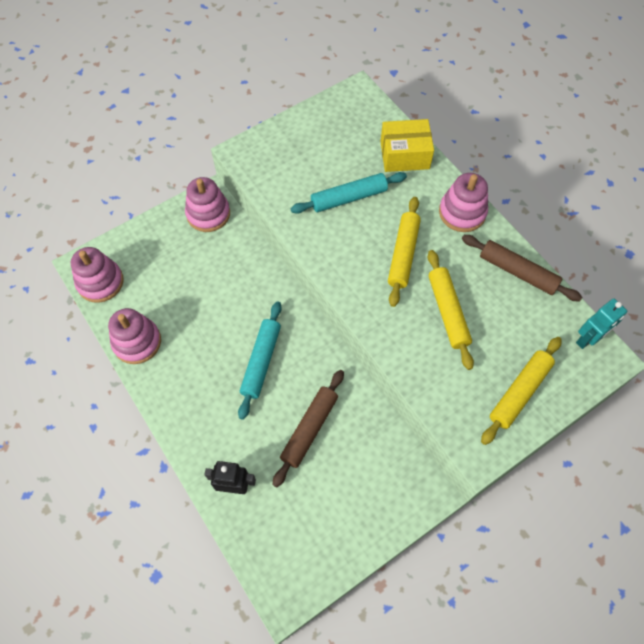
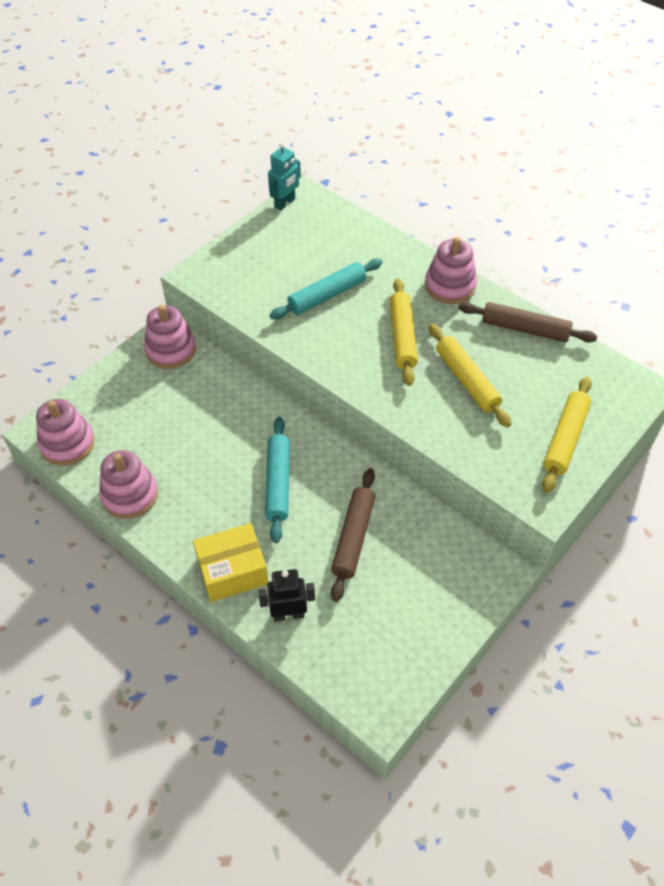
camera: 15 degrees left, 10 degrees down
(404, 155) = (372, 244): yellow box -> yellow box (232, 571)
(587, 339) = (615, 375): turquoise robot -> turquoise robot (285, 203)

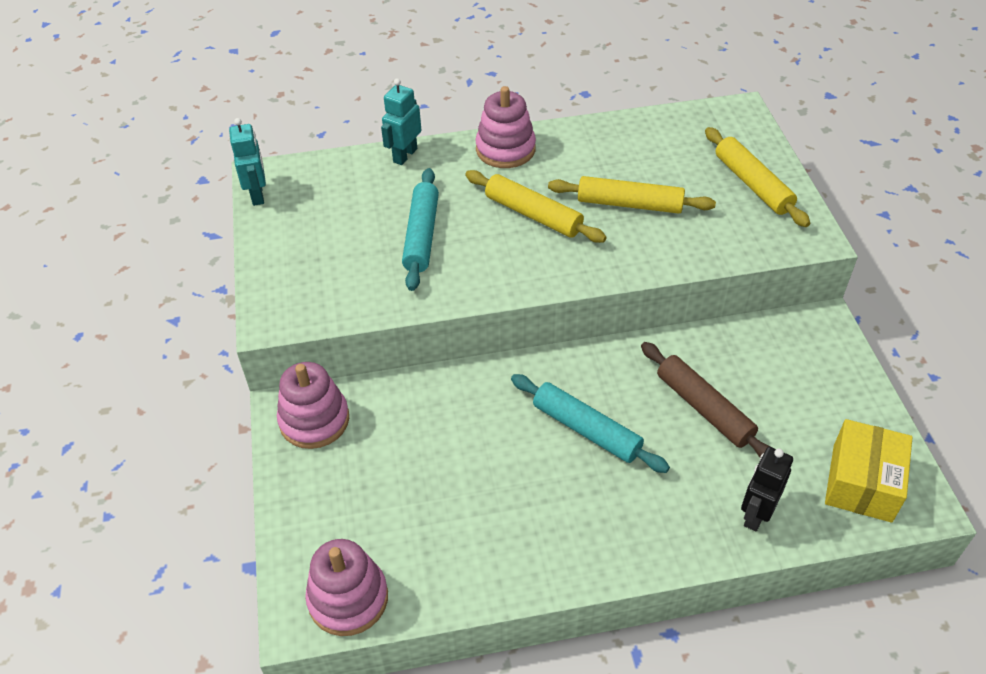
camera: 50 degrees left, 5 degrees down
(130, 495) = (483, 574): pink stacking toy -> none
(232, 571) = (666, 533): yellow box -> yellow box (862, 483)
(389, 243) = (405, 155): none -> turquoise robot
(525, 329) = (607, 135): brown rolling pin -> none

